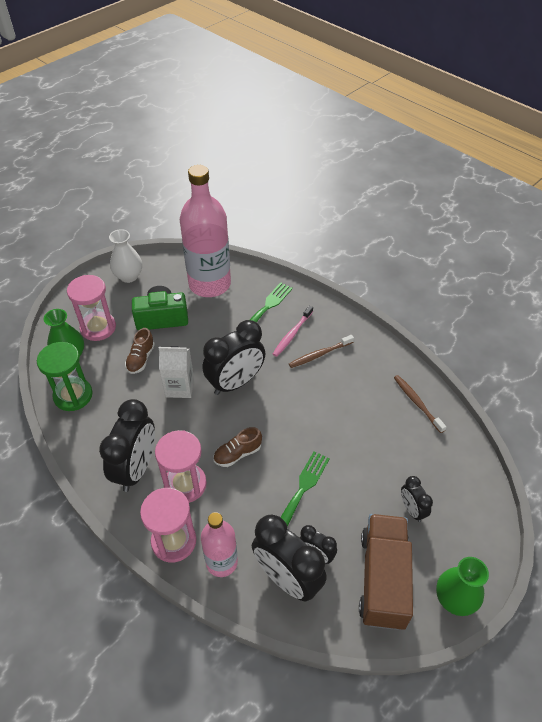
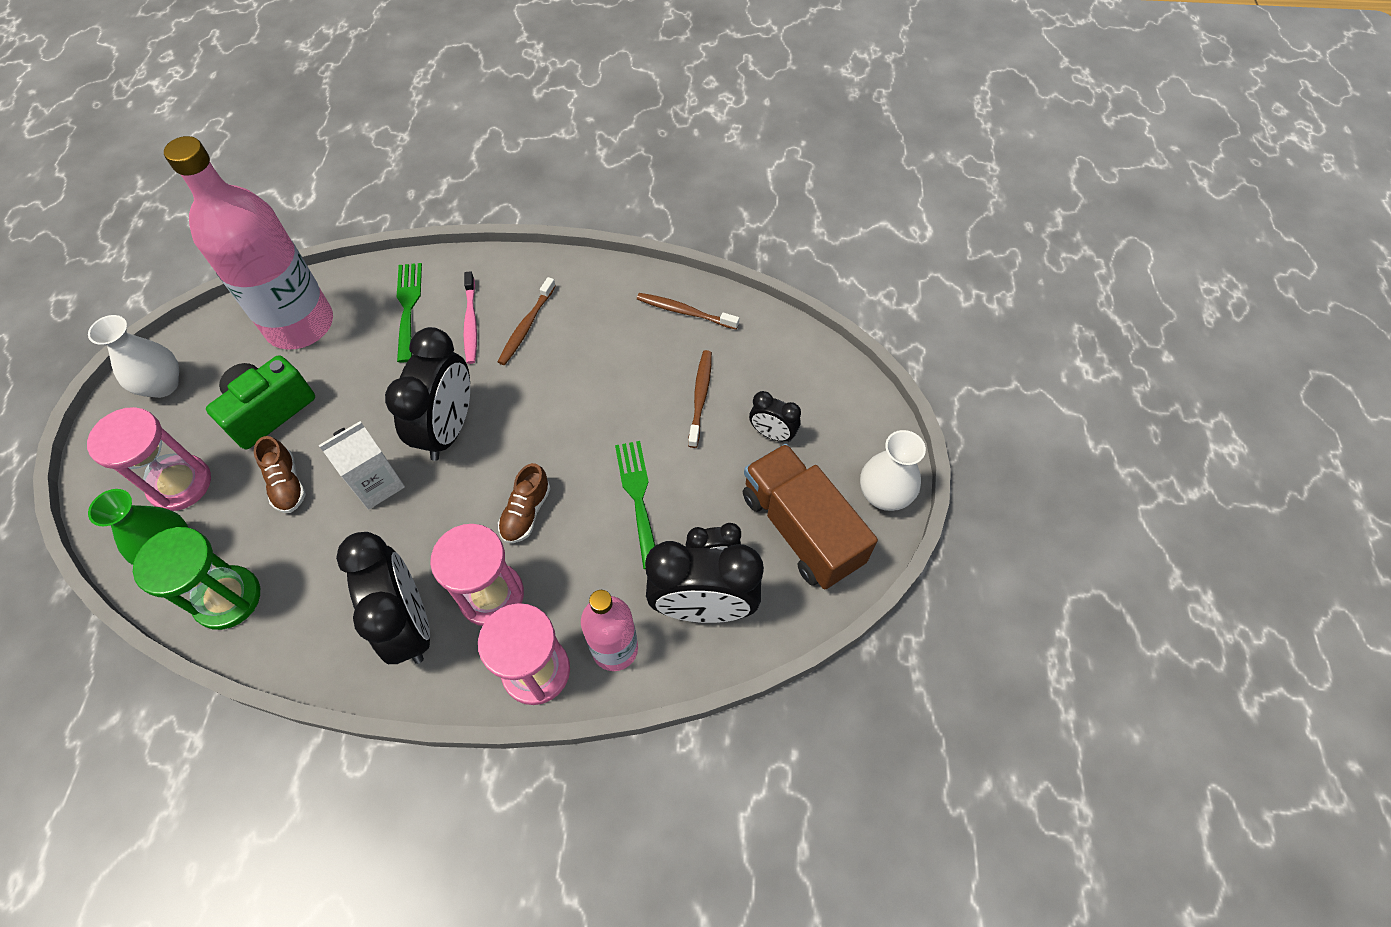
camera: 40 degrees left, 10 degrees up
(385, 458) = (700, 397): none -> brown toothbrush
(454, 599) = (884, 495): green vase -> white vase

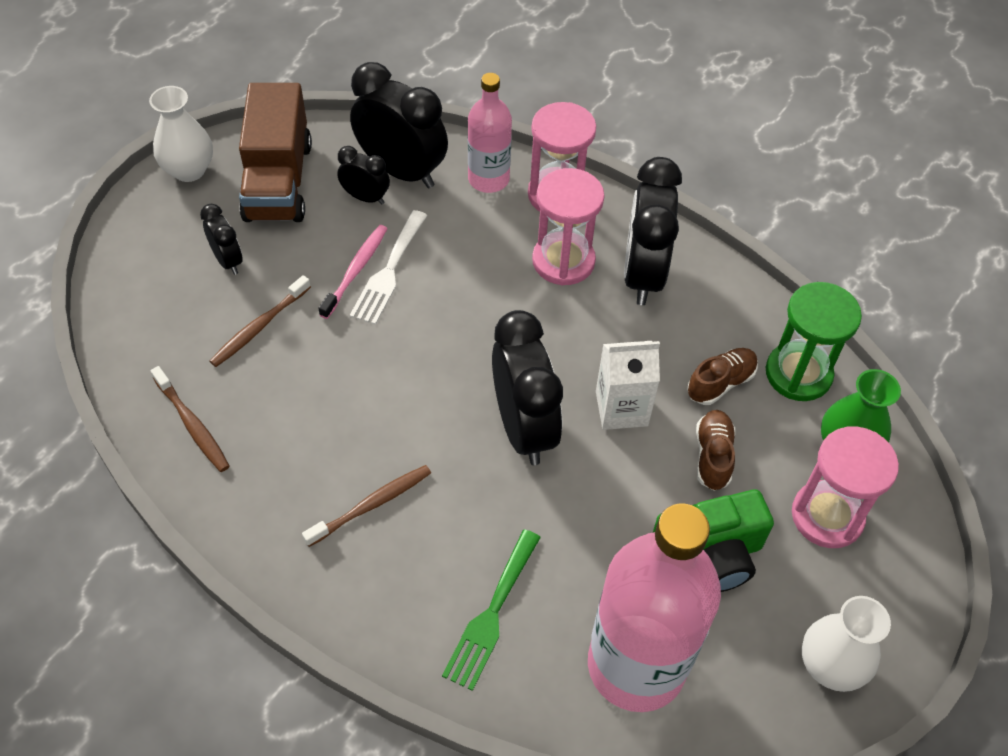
camera: 150 degrees left, 5 degrees down
(448, 429) = (523, 428): black clock -> black clock turned 120 degrees clockwise
(471, 323) = (430, 546): pink toothbrush -> pink toothbrush (356, 270)
(526, 512) = (495, 309): brown shoe -> brown shoe (720, 383)
(637, 496) = (389, 272): green fork -> white fork

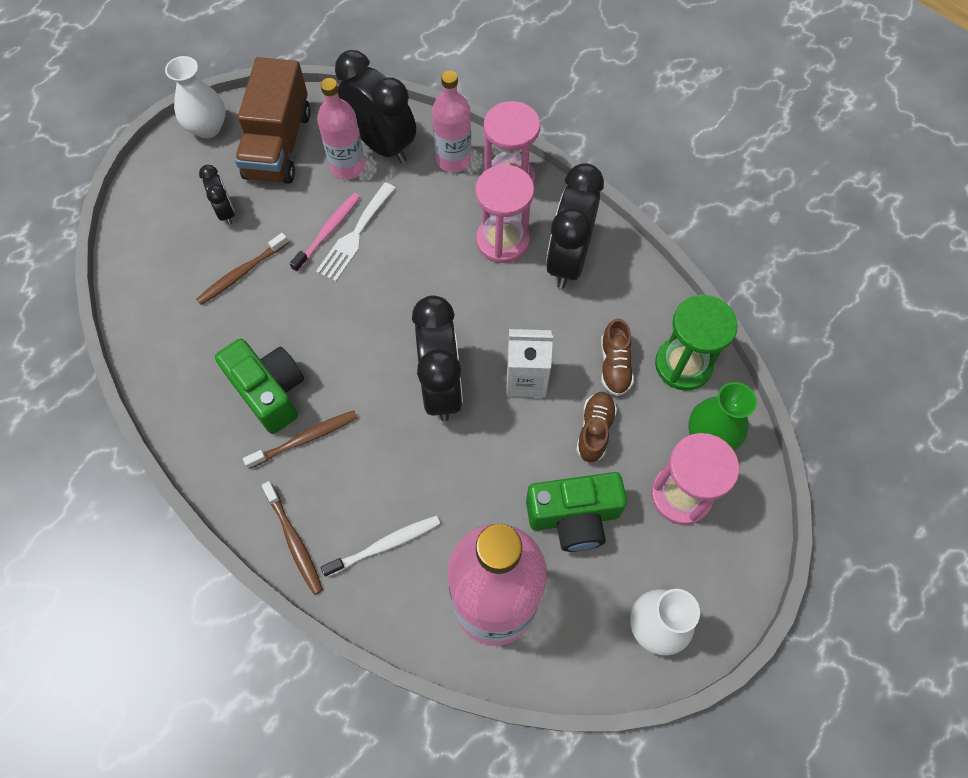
camera: 10 degrees right, 10 degrees up
(192, 425) = (174, 353): brown toothbrush -> brown toothbrush (294, 541)
(318, 456) = (270, 392): none -> green camera
(365, 197) = (348, 166): black clock -> pink bottle
(491, 615) = (385, 545): green fork -> white toothbrush
(720, 383) = (614, 366): brown shoe -> brown shoe turned 120 degrees clockwise

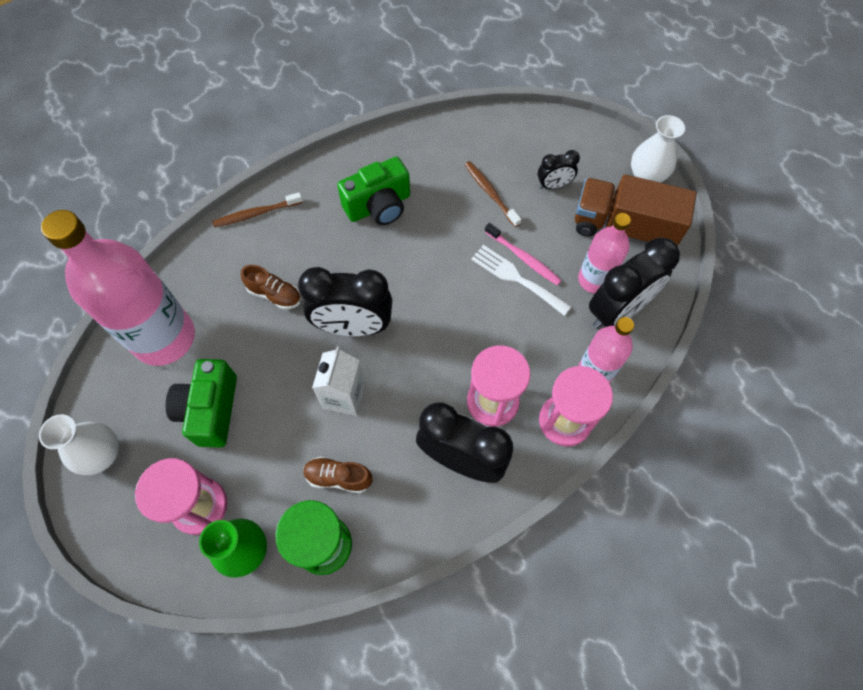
camera: 100 degrees right, 0 degrees up
(305, 439) = (333, 226): brown toothbrush -> none
(385, 545) = (234, 270): white toothbrush -> none
(594, 430) = (280, 444): brown shoe -> brown shoe (275, 294)

